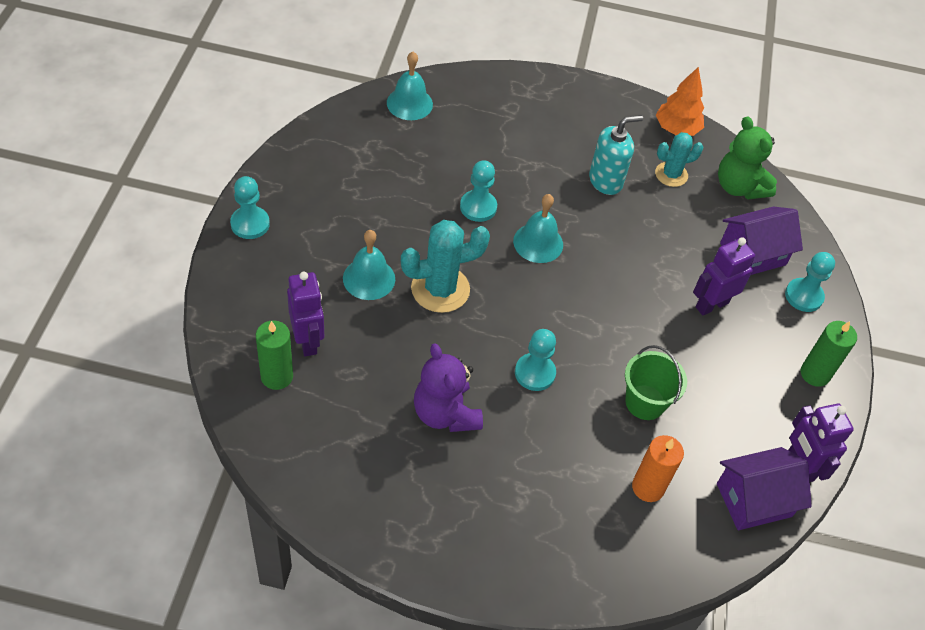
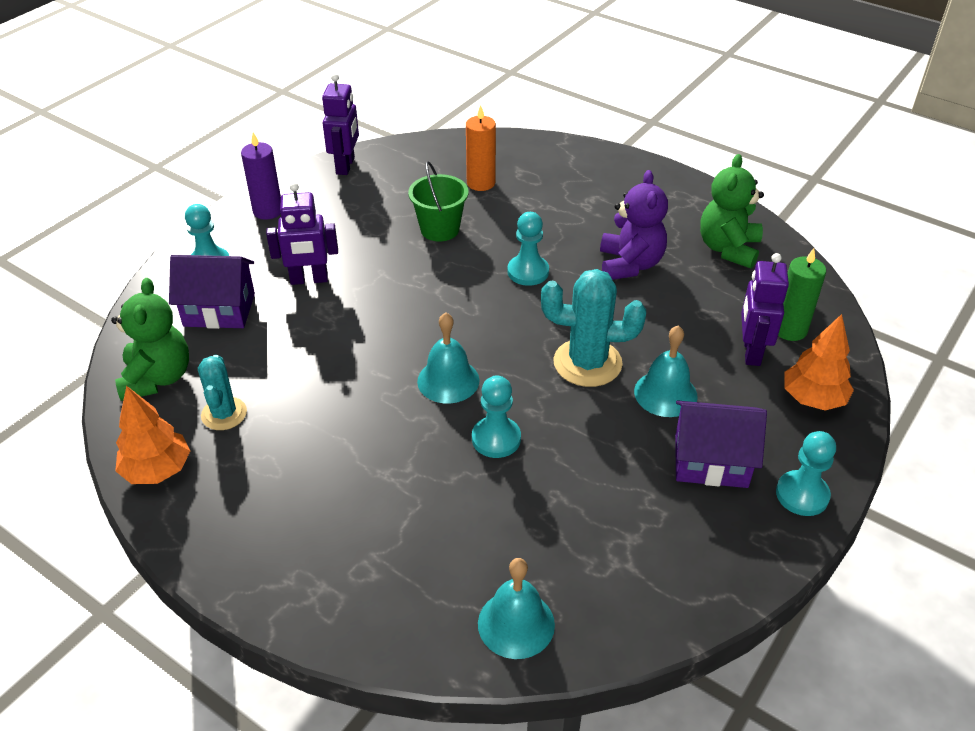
camera: 150 degrees left, 10 degrees down
(249, 307) = (813, 399): none -> orange tree
(354, 468) = (728, 249): none -> green teddy bear
(606, 181) = (312, 428): turquoise soap dispenser -> none
(671, 174) = (224, 414): turquoise cactus -> turquoise cactus turned 75 degrees clockwise
(754, 500) = (402, 158): purple house -> purple house (711, 461)
(815, 374) = (268, 211): green candle -> purple candle

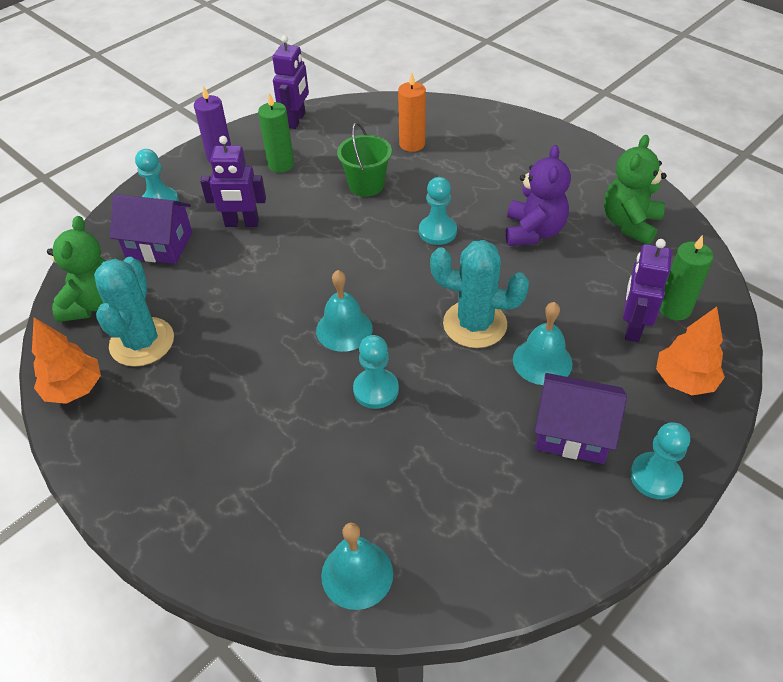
camera: 10 degrees right, 5 degrees up
(224, 414) = (142, 342): turquoise cactus -> turquoise cactus, size x1.60
(339, 214) = (281, 164): none -> green candle

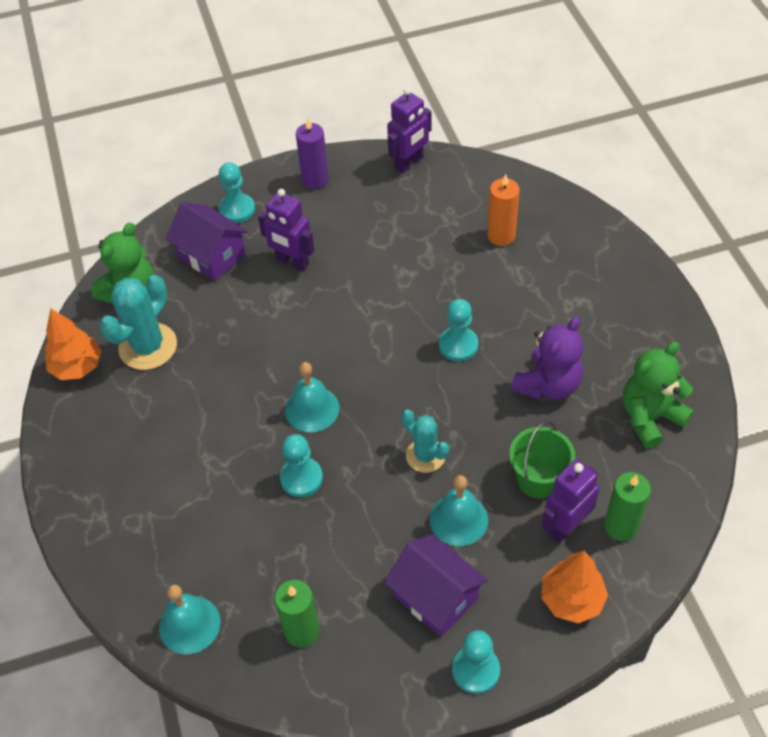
camera: 30 degrees right, 5 degrees up
(281, 164) = (364, 210): green candle -> green candle (302, 631)
(366, 185) = (427, 266): green bucket -> green bucket (538, 479)
(475, 324) = (425, 456): turquoise cactus -> turquoise cactus, size x0.63

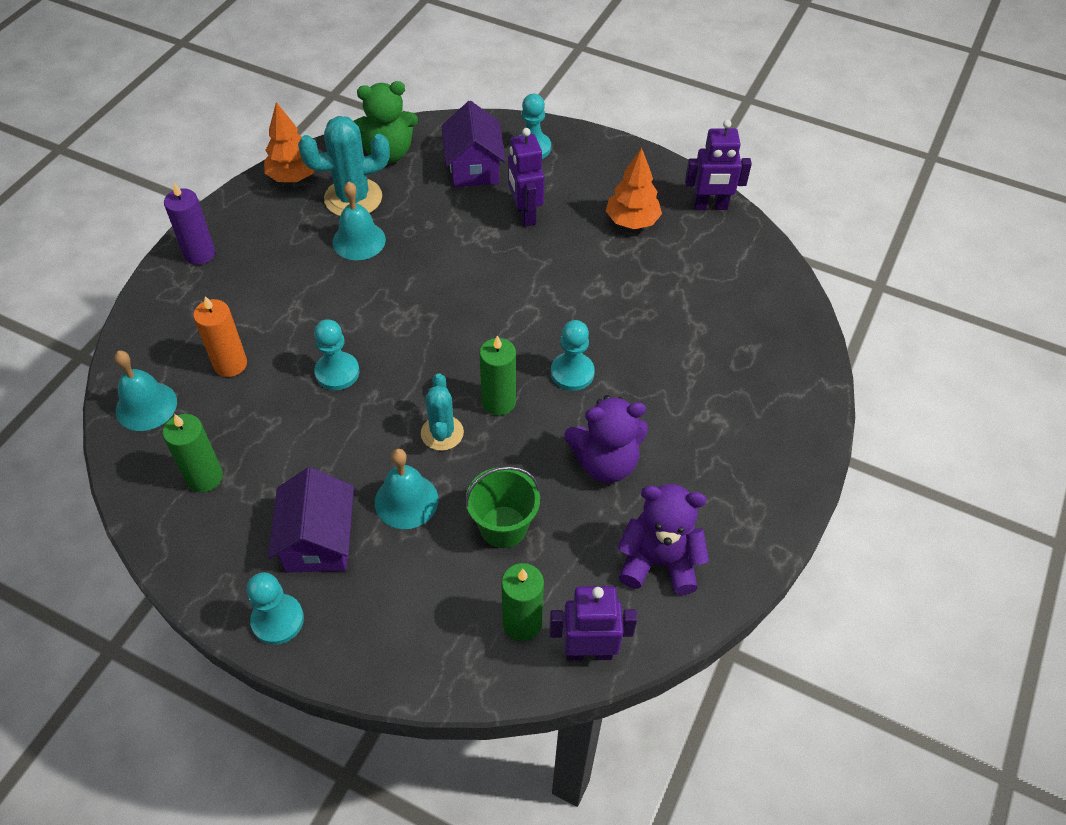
camera: 40 degrees right, 0 degrees up
(312, 409) = (406, 330): turquoise bell -> turquoise bell (359, 240)
(315, 180) = (618, 167): purple candle -> purple candle (200, 254)
(436, 404) = (499, 402): none -> green candle
(501, 235) = (716, 317): orange candle -> orange candle (230, 364)
(565, 526) = (479, 581): purple robot -> purple robot (588, 651)
(571, 599) = (411, 640): orange tree -> orange tree (632, 221)
(650, 417) = (659, 561): green teddy bear -> purple teddy bear

